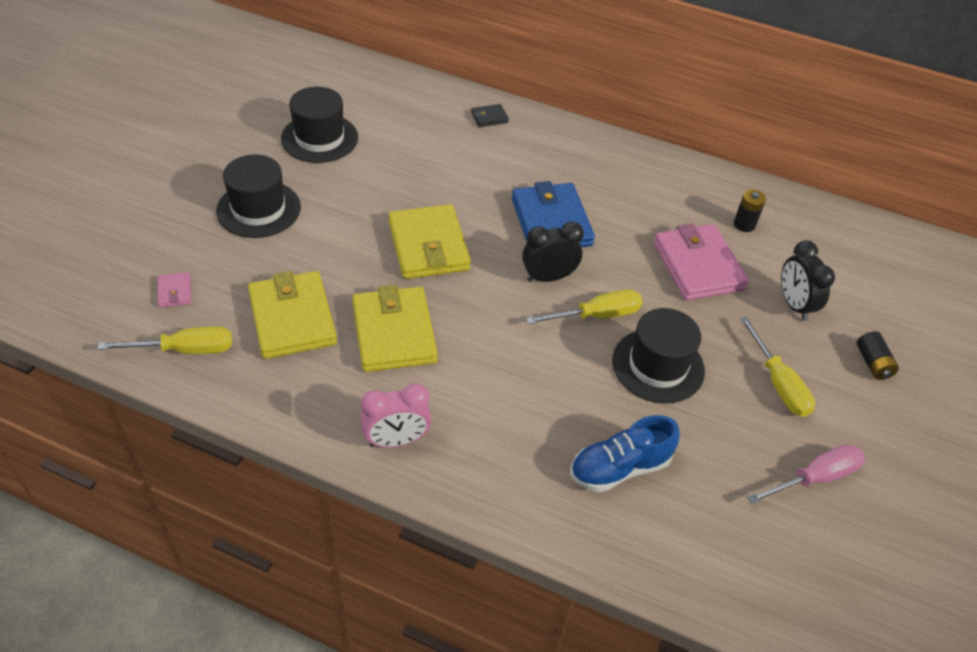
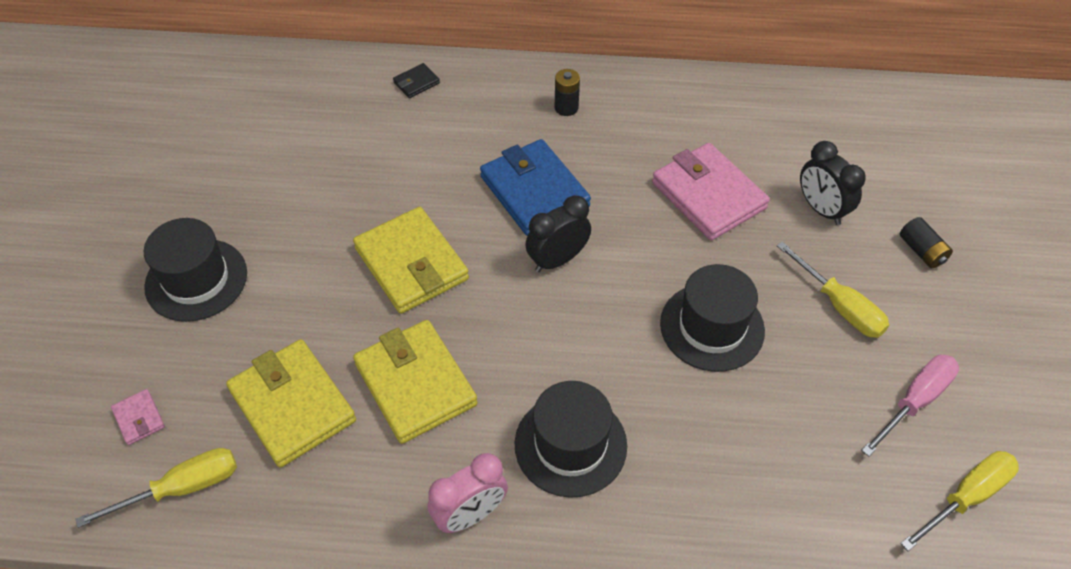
camera: 15 degrees left, 5 degrees up
(319, 138) = (232, 166): black hat -> black hat (570, 445)
(596, 315) = (626, 289): yellow screwdriver -> yellow screwdriver (966, 497)
(619, 468) = (719, 461): blue shoe -> none
(744, 224) = (736, 131): black battery -> black battery (566, 107)

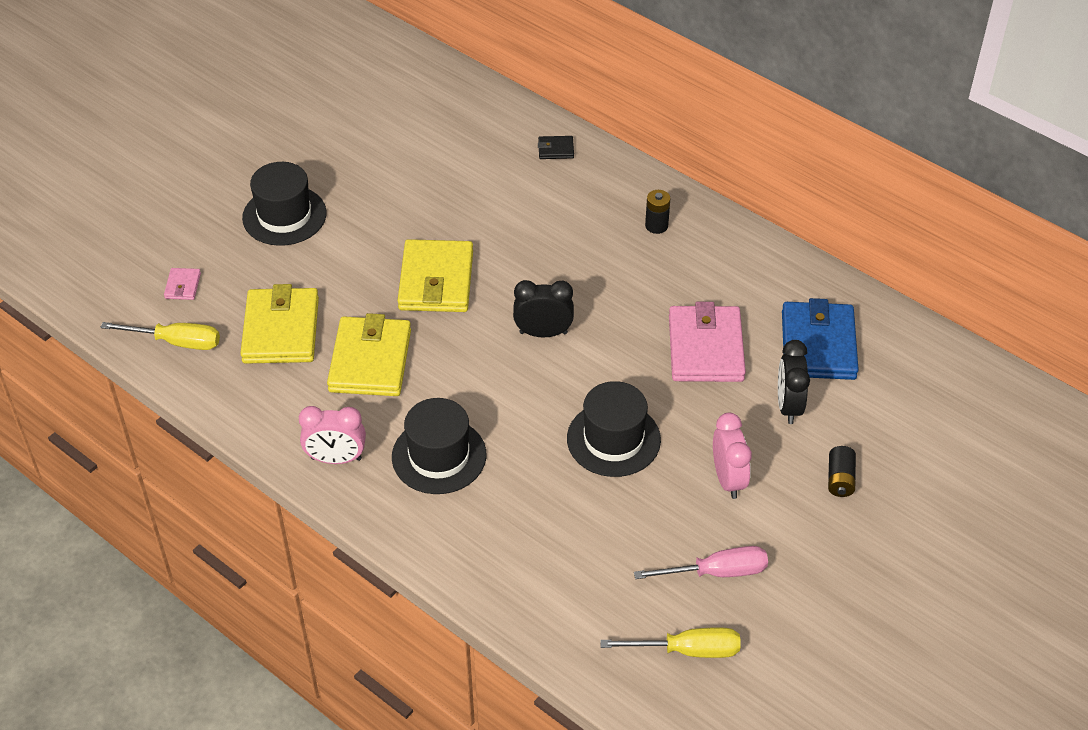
camera: 35 degrees right, 5 degrees down
(534, 191) = (571, 276): blue wallet -> blue wallet (818, 345)
(839, 306) = (728, 479): yellow screwdriver -> pink clock

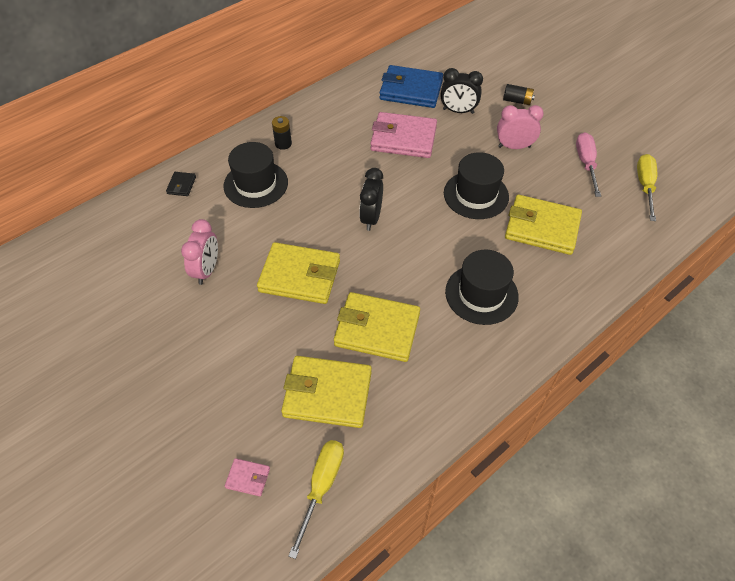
camera: 80 degrees left, 5 degrees up
(284, 215) = (183, 381): black hat -> black hat (256, 184)
(336, 459) = (478, 363): pink clock -> pink clock (207, 270)
(568, 517) = (542, 228): none -> yellow wallet

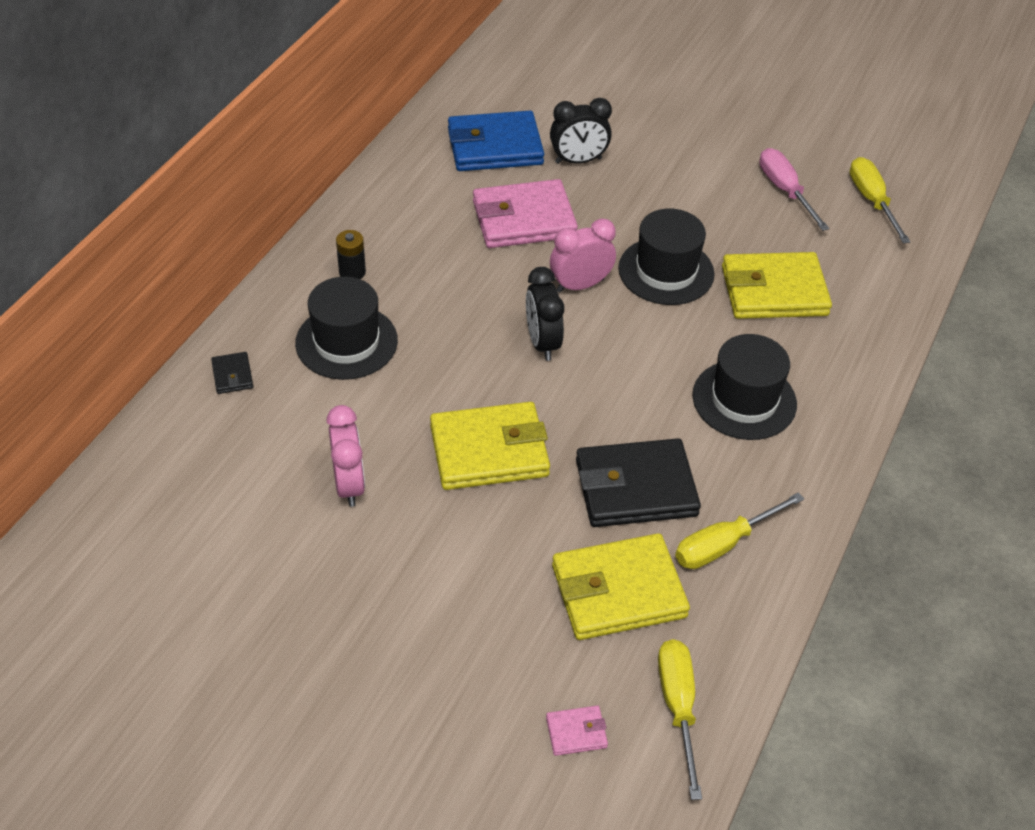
camera: 25 degrees left, 5 degrees down
(377, 329) = (635, 488): yellow wallet -> black wallet
(413, 387) = (723, 544): none -> yellow screwdriver
(514, 147) = (681, 191): pink clock -> pink clock (580, 285)
(517, 101) = (650, 126): black battery -> none

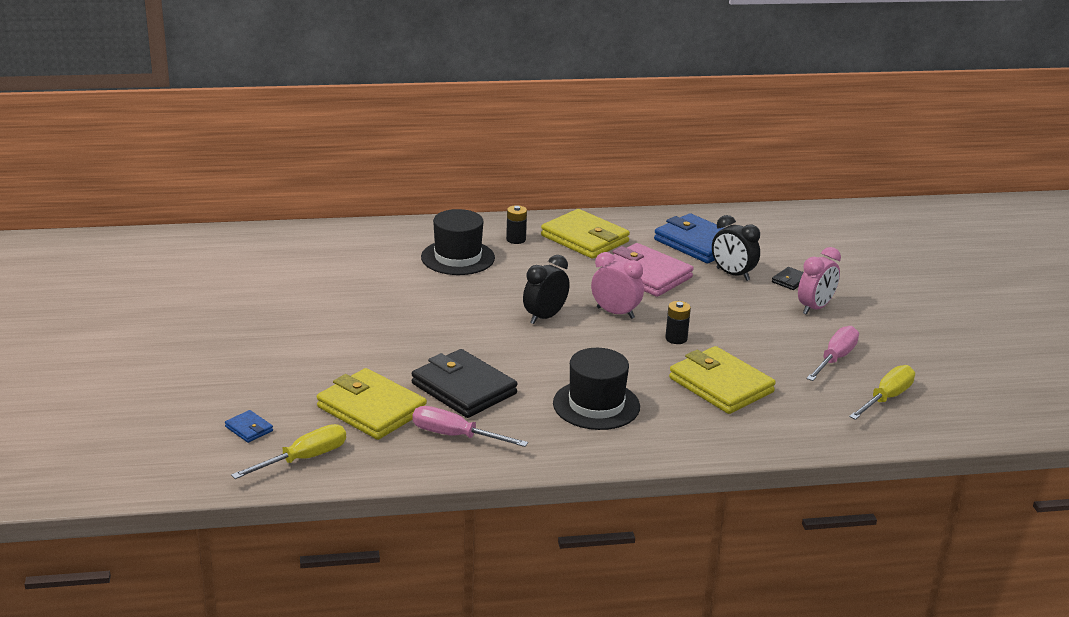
camera: 55 degrees right, 20 degrees down
(232, 375) = (388, 236): black wallet -> black wallet (790, 281)
(349, 484) = (351, 296): pink clock -> pink clock (815, 308)
(489, 451) = (431, 330): yellow wallet -> yellow wallet (585, 239)
(576, 732) = (249, 429): pink wallet -> blue wallet
(666, 271) = (676, 338): black hat -> black battery
(723, 544) = (455, 436): yellow screwdriver -> pink screwdriver

